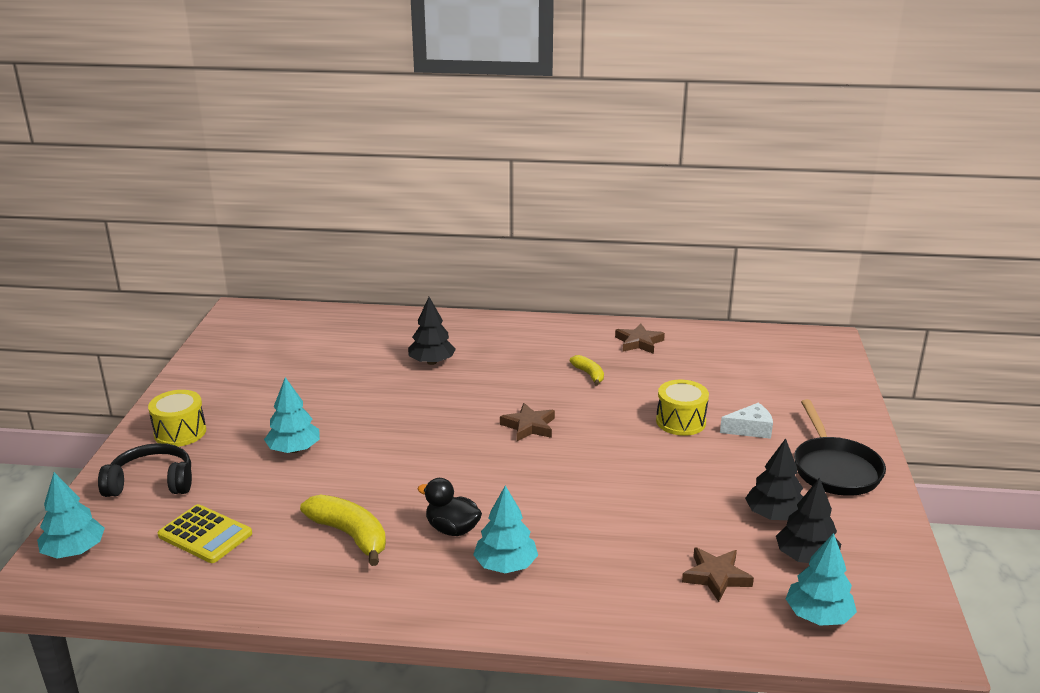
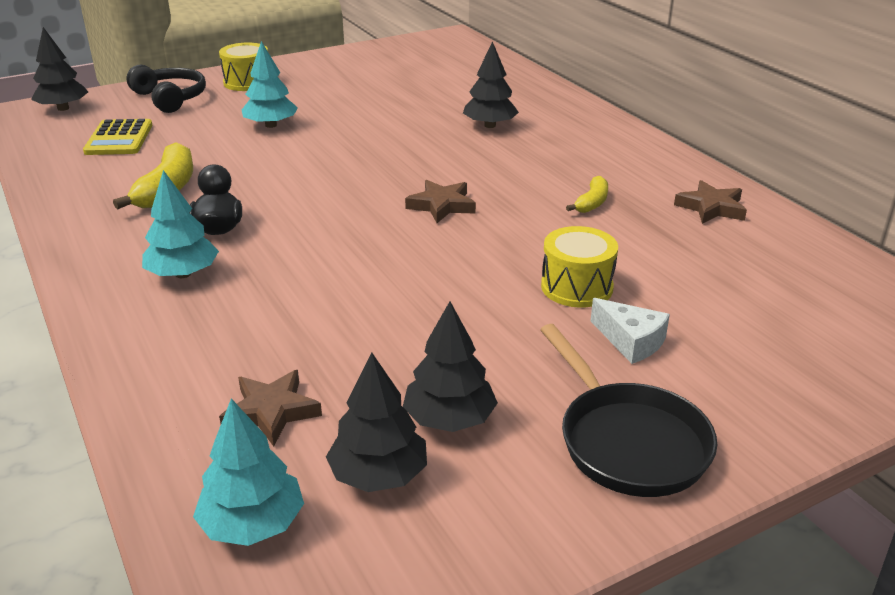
camera: 55 degrees right, 5 degrees up
(74, 551) = (63, 108): turquoise tree -> black tree
(834, 469) = (628, 441): black pan -> black pan turned 75 degrees counterclockwise

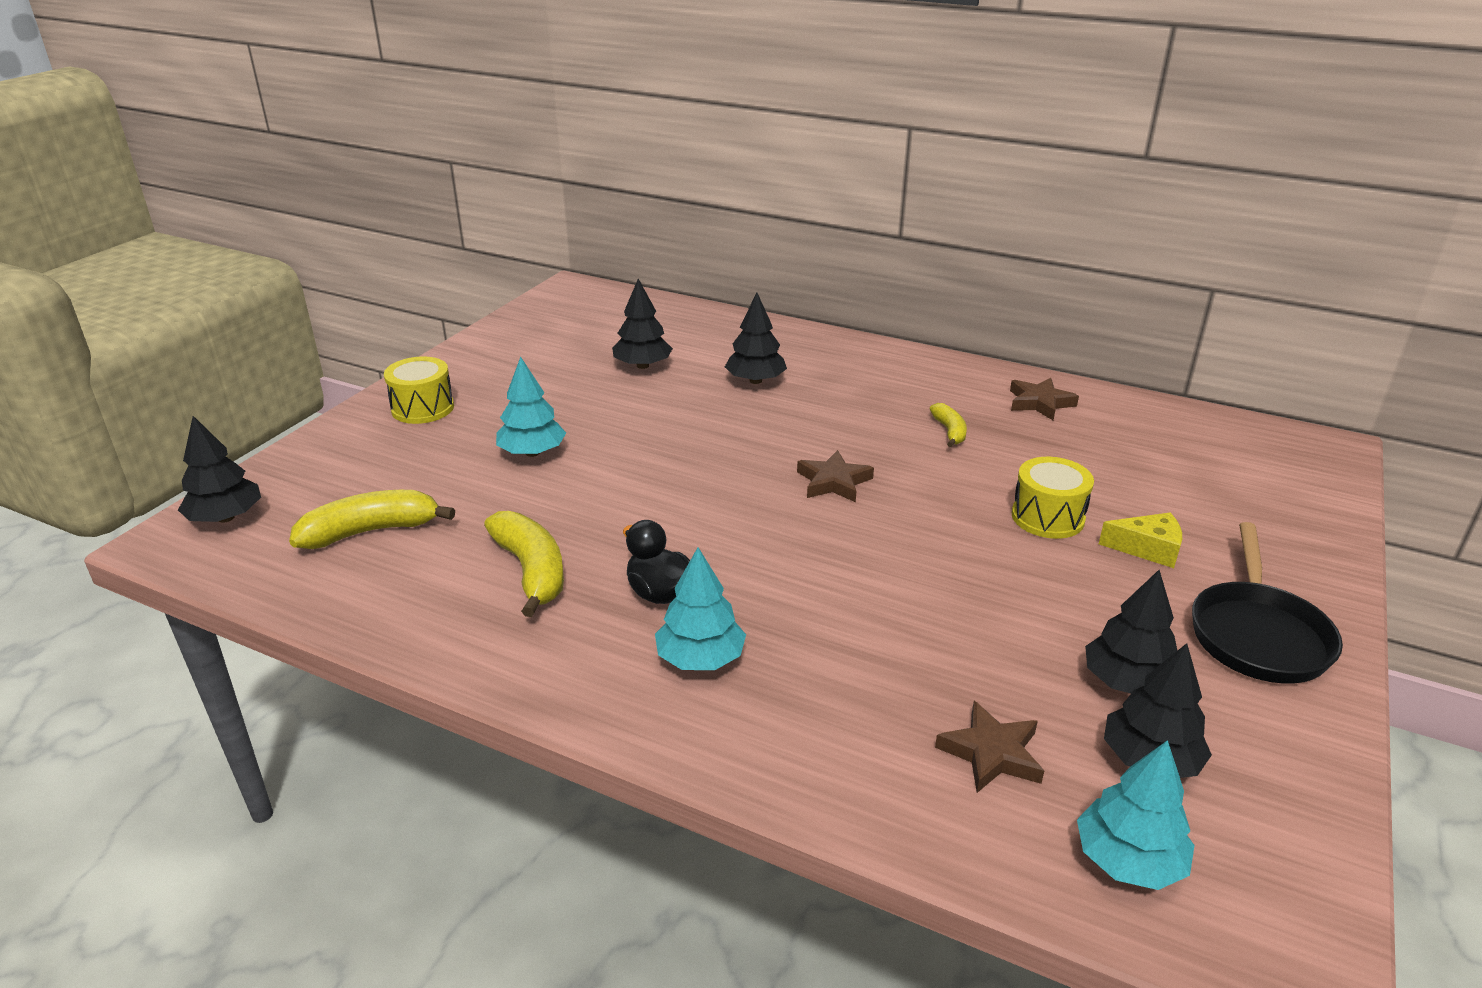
camera: 35 degrees left, 0 degrees up
(119, 138) = (371, 531): yellow calculator -> yellow banana
(170, 98) = (356, 458): black headphones -> none
(423, 95) = (643, 365): none -> black tree
(628, 441) = (1257, 634): black pan -> black pan turned 75 degrees clockwise
(631, 341) = (1147, 549): white cheese -> yellow cheese

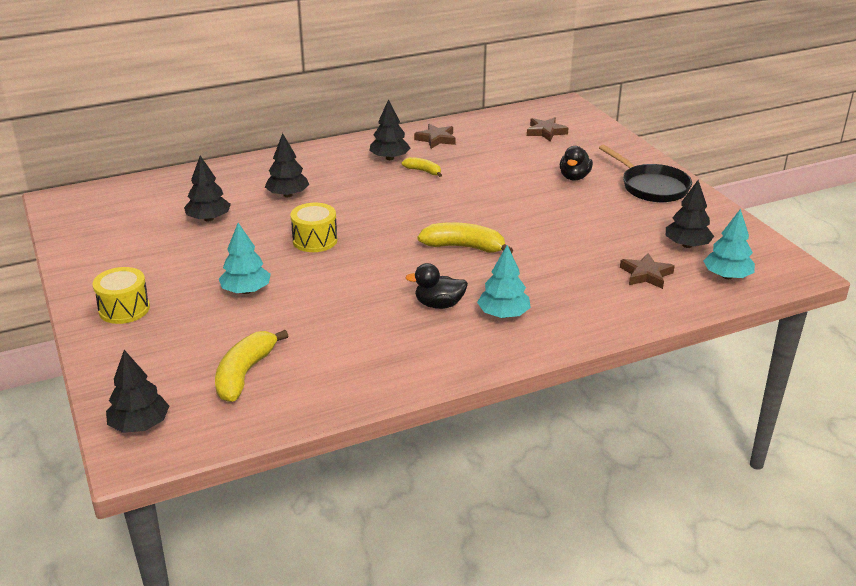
camera: 50 degrees left, 0 degrees up
(531, 571) = (366, 334): yellow banana -> yellow banana (464, 247)
(833, 482) = (418, 219): brown star -> brown star (546, 132)
(1047, 517) = (523, 185): yellow drum -> yellow drum (315, 240)
(1127, 682) = (643, 226): black tree -> black tree (389, 158)
(1147, 549) = (574, 177): yellow cheese -> black duck

